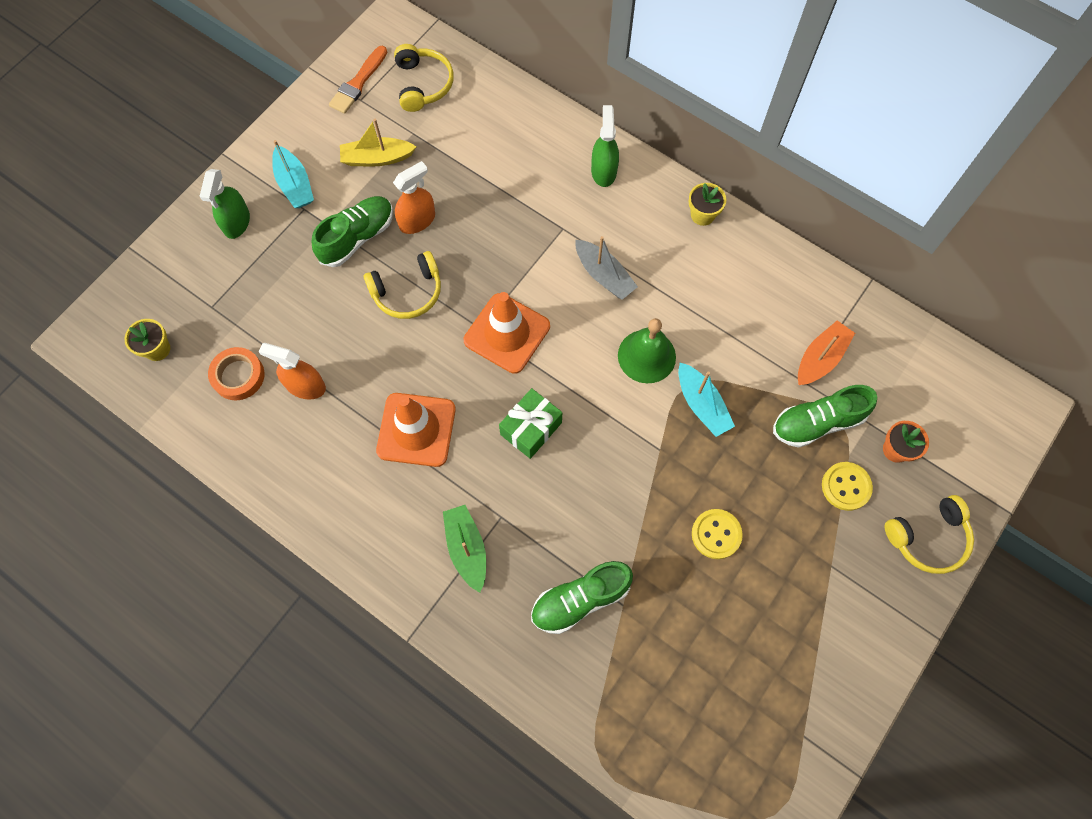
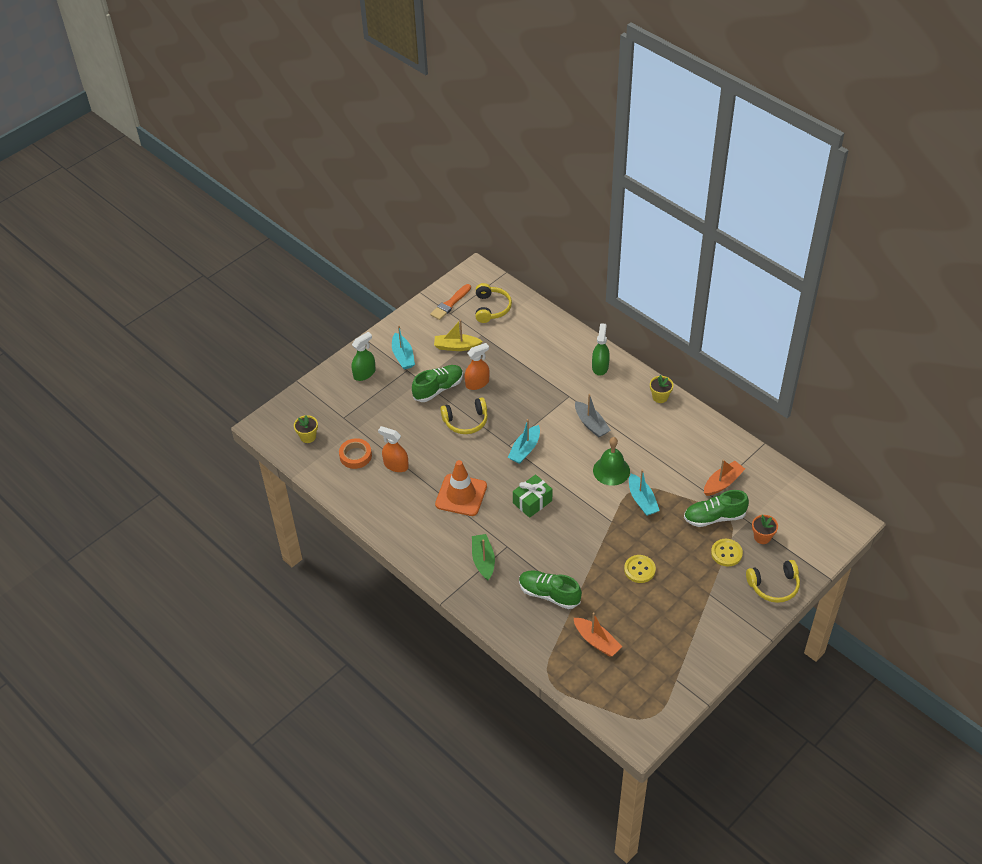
camera: 10 degrees right, 20 degrees down
(236, 222) = (364, 373): green spray bottle -> green spray bottle turned 150 degrees counterclockwise
(507, 333) = (525, 449): orange traffic cone -> turquoise boat
(580, 599) = (549, 594): green shoe -> green shoe turned 45 degrees clockwise
(667, 680) = (596, 641): none -> orange boat

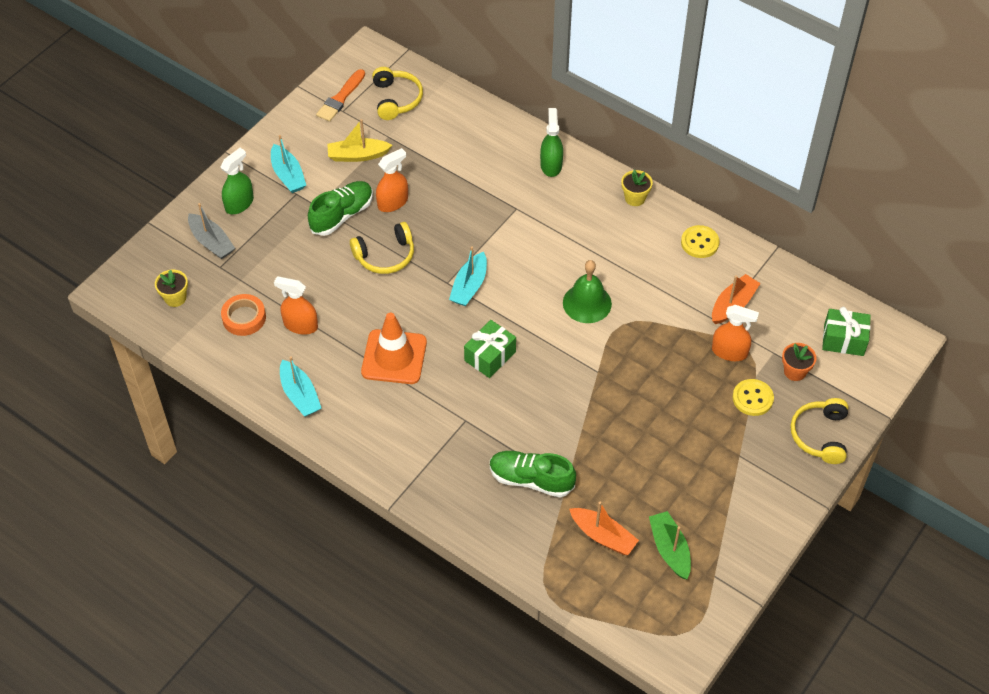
camera: 10 degrees left, 5 degrees up
(483, 560) = (437, 443): green boat -> green boat (669, 549)
(591, 424) = (551, 243): grey boat -> grey boat (211, 242)
(639, 569) = (644, 433): yellow button -> yellow button (699, 243)
(642, 500) = (633, 339): turquoise boat -> turquoise boat (300, 395)
(714, 517) = (729, 352): green shoe -> orange spray bottle
(774, 586) = (820, 435): yellow headphones -> yellow headphones turned 120 degrees clockwise
(804, 517) = (843, 340): none -> green gift

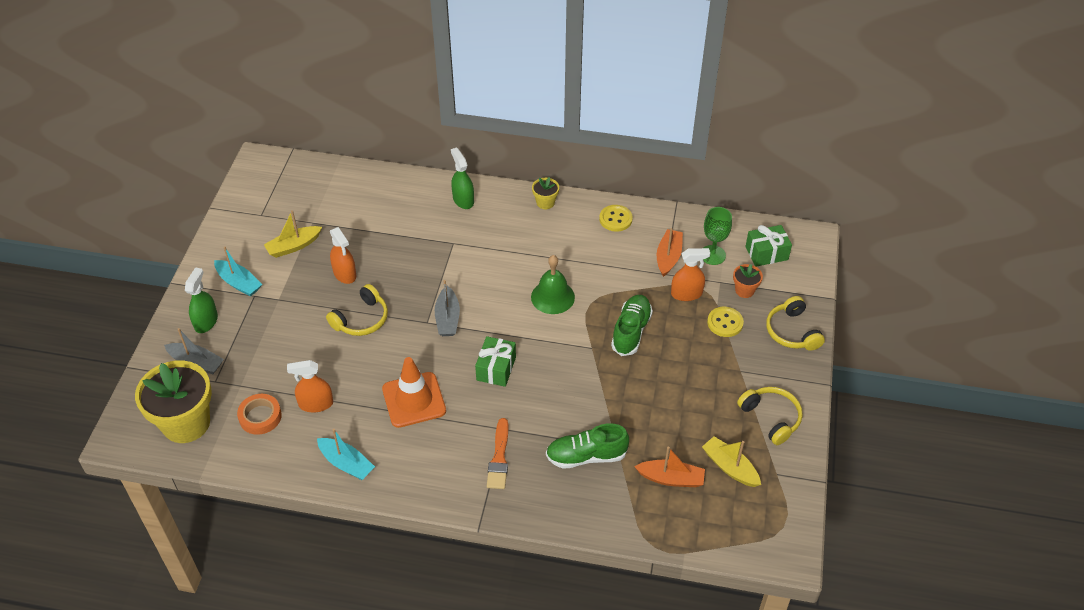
camera: 25 degrees left, 5 degrees down
(175, 298) = (186, 423): yellow flower pot -> yellow flower pot, size x2.24
(340, 98) = (254, 205): orange brush -> orange brush (499, 458)
(342, 215) = (305, 299): green shoe -> green shoe (631, 331)
(393, 202) = (345, 274): orange spray bottle -> orange spray bottle turned 120 degrees clockwise
(396, 99) = (303, 191): yellow headphones -> yellow headphones (771, 418)
(469, 286) = (447, 318): turquoise boat -> grey boat
(669, 549) = (730, 467): green boat -> yellow boat
(782, 320) = (712, 255): none -> green goblet

